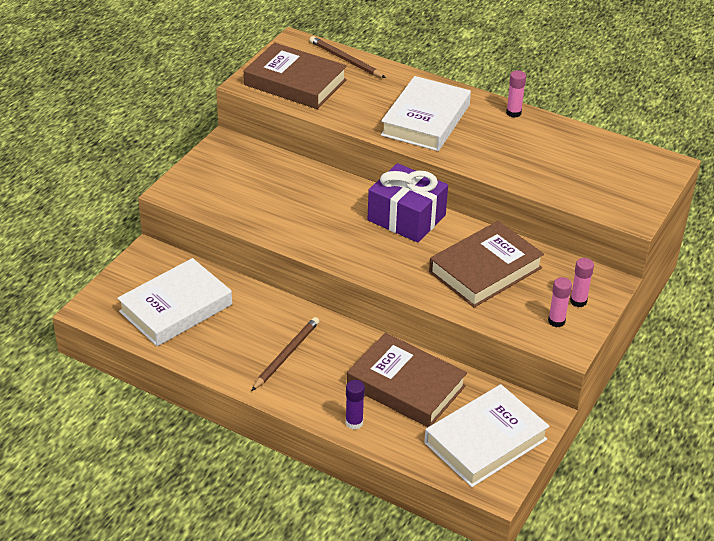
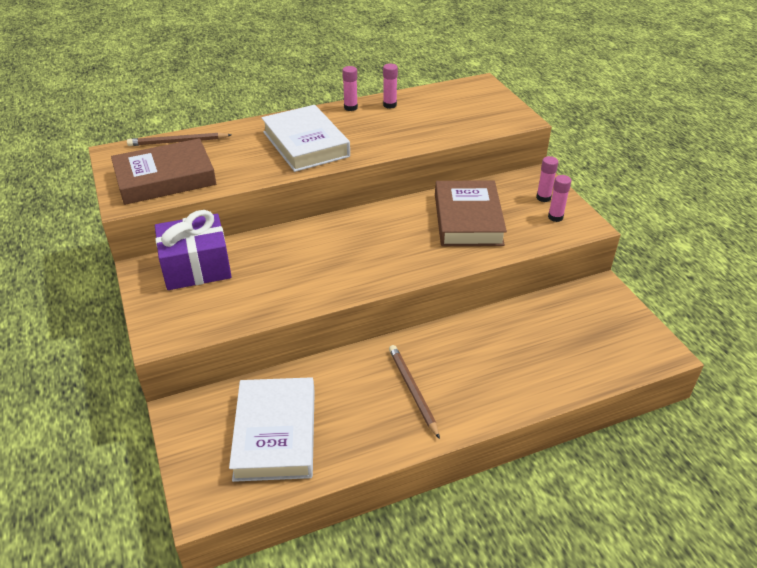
camera: 50 degrees left, 0 degrees up
(354, 423) = (531, 393): purple glue stick -> none
(406, 218) = (366, 224): purple gift -> purple gift (196, 267)
(406, 386) = (514, 340): brown book -> none
(485, 441) = (609, 330): white book -> none
(549, 131) = (390, 105): none -> pink glue stick

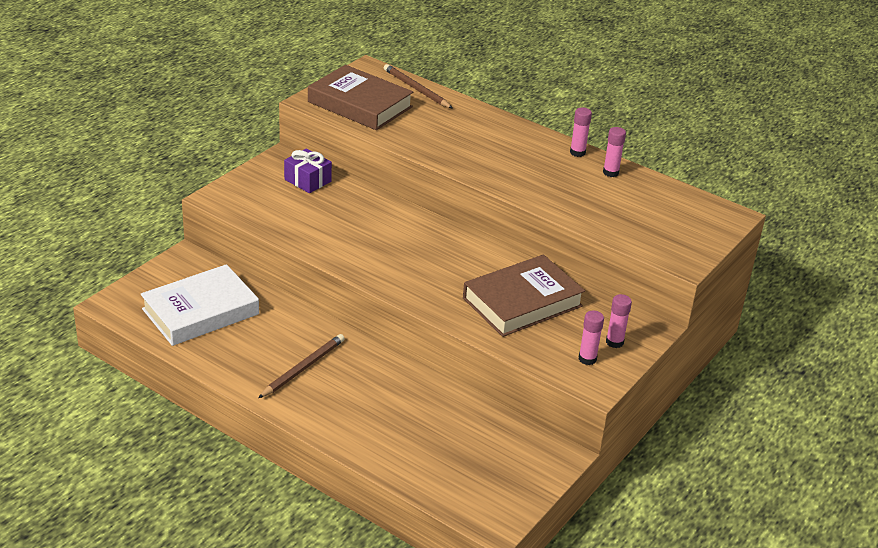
camera: 55 degrees right, 5 degrees down
(196, 267) = (307, 180): purple gift -> purple gift, size x0.60
(306, 144) = (485, 150): white book -> none

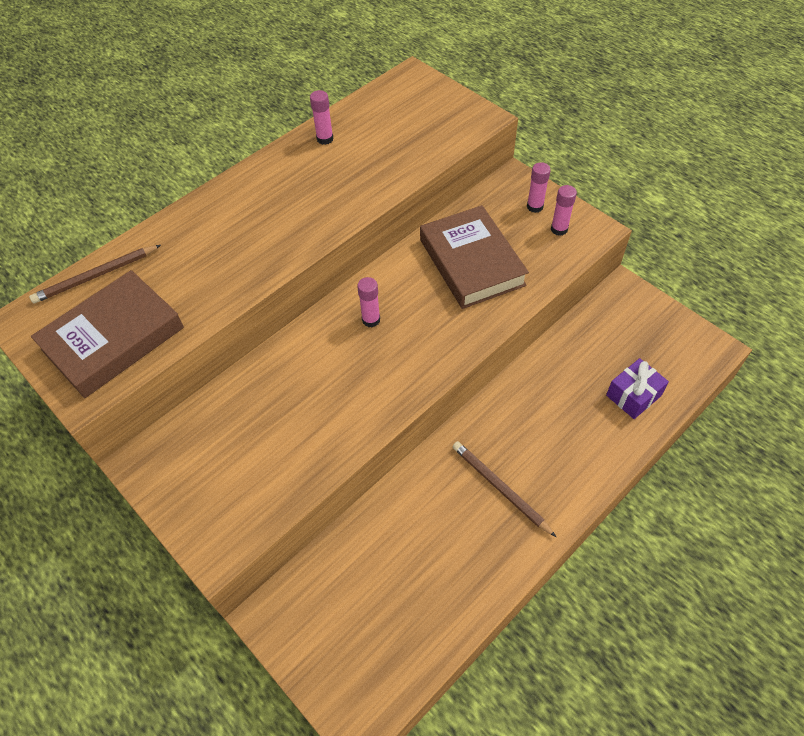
camera: 75 degrees left, 20 degrees up
(200, 312) = (388, 598): white book -> none
(307, 180) = (203, 436): purple gift -> purple gift (633, 395)
(577, 152) = (281, 156): pink glue stick -> pink glue stick (371, 320)

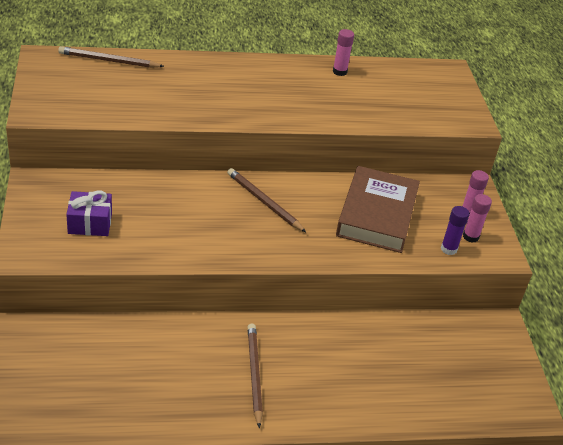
camera: 30 degrees right, 15 degrees down
(113, 339) = (82, 96): brown book -> none
(371, 320) = (264, 202): pink glue stick -> brown pencil
(555, 254) = (449, 249): none -> purple glue stick
(633, 395) = (425, 393): purple gift -> purple gift (90, 223)

